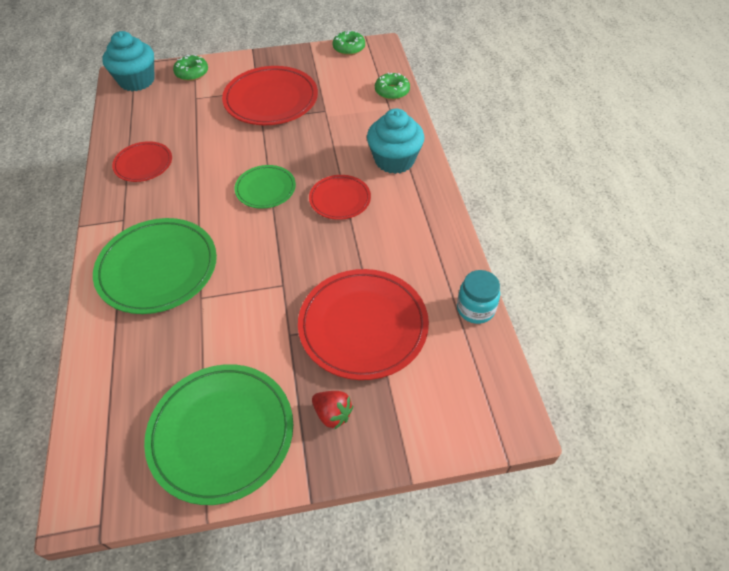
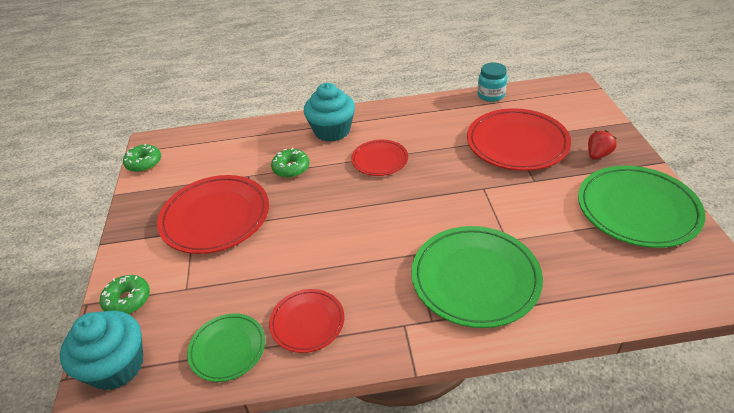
camera: 85 degrees left, 10 degrees down
(265, 189) = (362, 209): green plate -> green plate (227, 349)
(392, 91) = (232, 133): green donut -> green donut (291, 168)

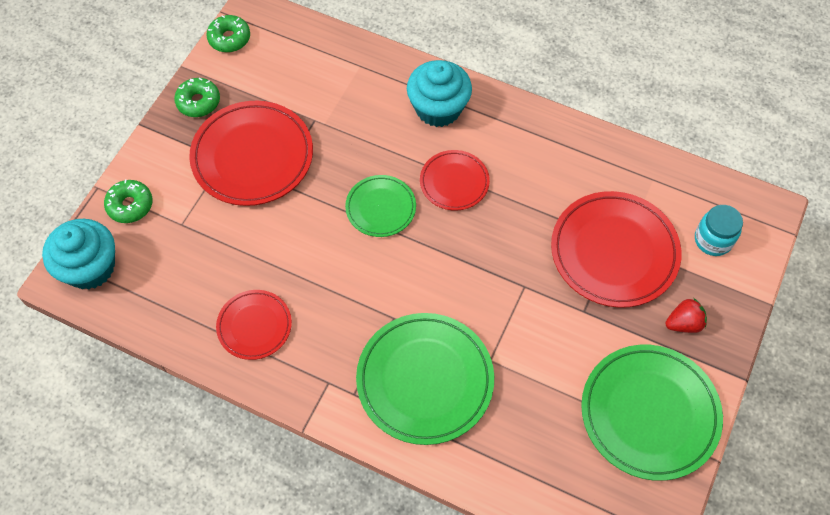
camera: 30 degrees right, 20 degrees up
(227, 349) = (178, 308): green plate -> green plate (380, 208)
(291, 168) = (361, 137): green donut -> green donut (198, 102)
(491, 95) = (653, 163): turquoise jar -> turquoise jar (713, 240)

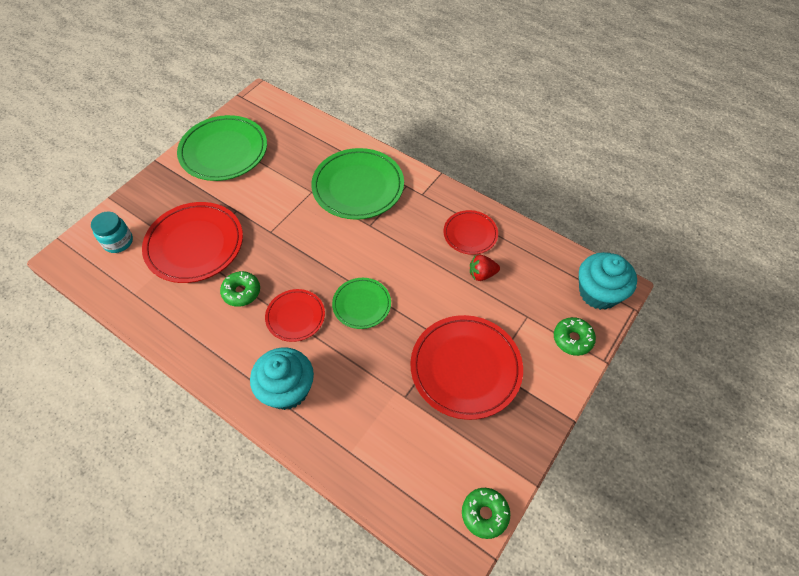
camera: 170 degrees left, 5 degrees down
(198, 102) = (516, 436): green donut -> green donut (241, 292)
(683, 323) = (173, 194): red strawberry -> red strawberry (482, 274)

